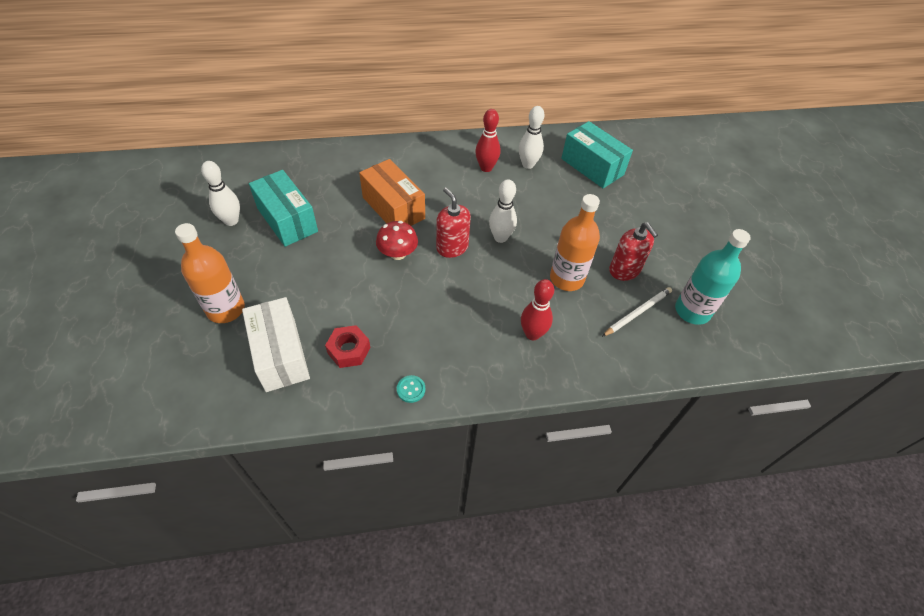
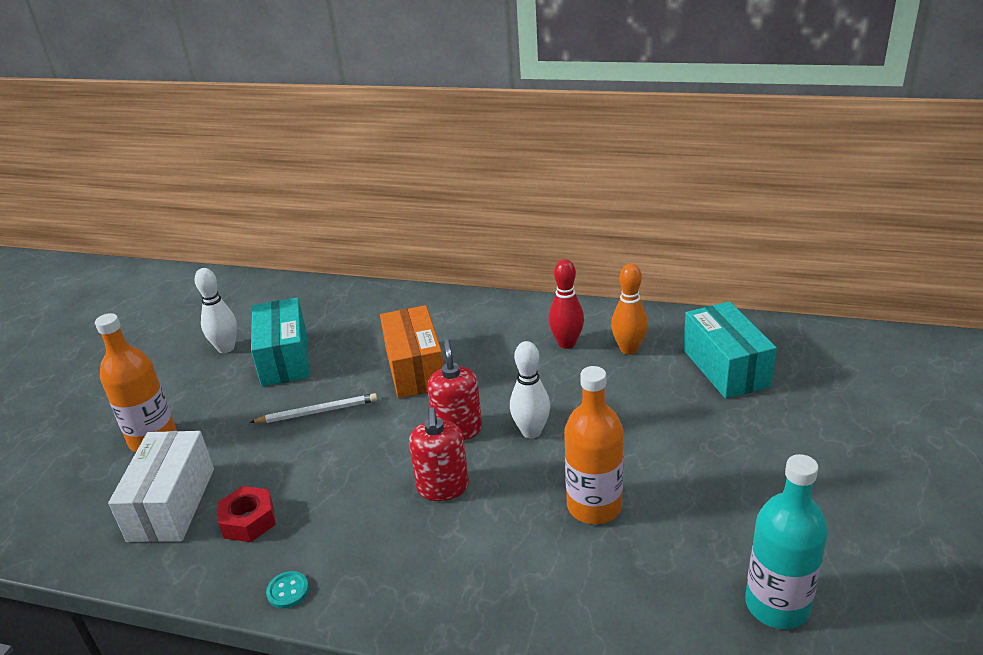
camera: 30 degrees right, 20 degrees down
(398, 253) = (384, 422): red mushroom -> none
(528, 164) = (629, 349): white bowling pin -> orange bowling pin
(532, 334) = (496, 567): red bowling pin -> none
(624, 270) = (693, 516): red soap dispenser -> red soap dispenser (443, 487)
(637, 312) = (679, 582): white pencil -> white pencil (317, 412)

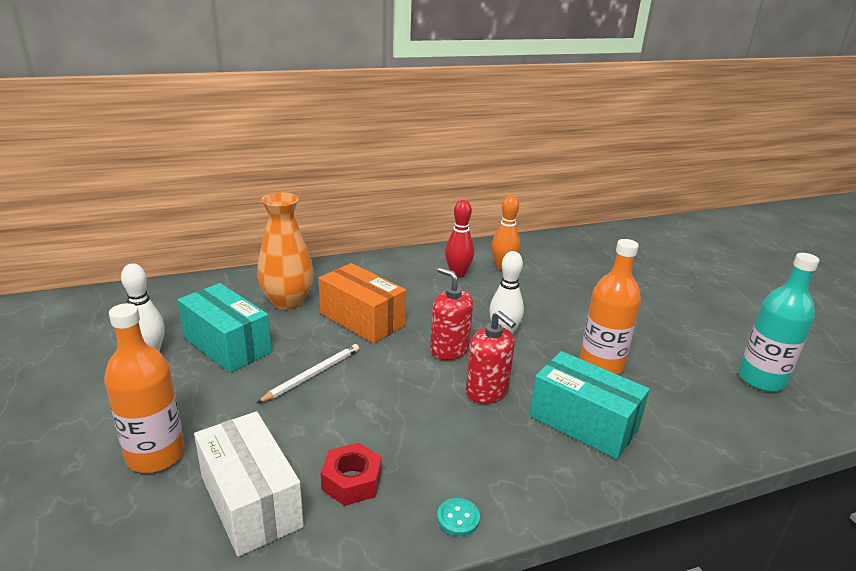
camera: 40 degrees left, 5 degrees down
(372, 328) = (287, 302): none -> orange vase
(725, 367) = (573, 263): turquoise box -> turquoise box (583, 422)

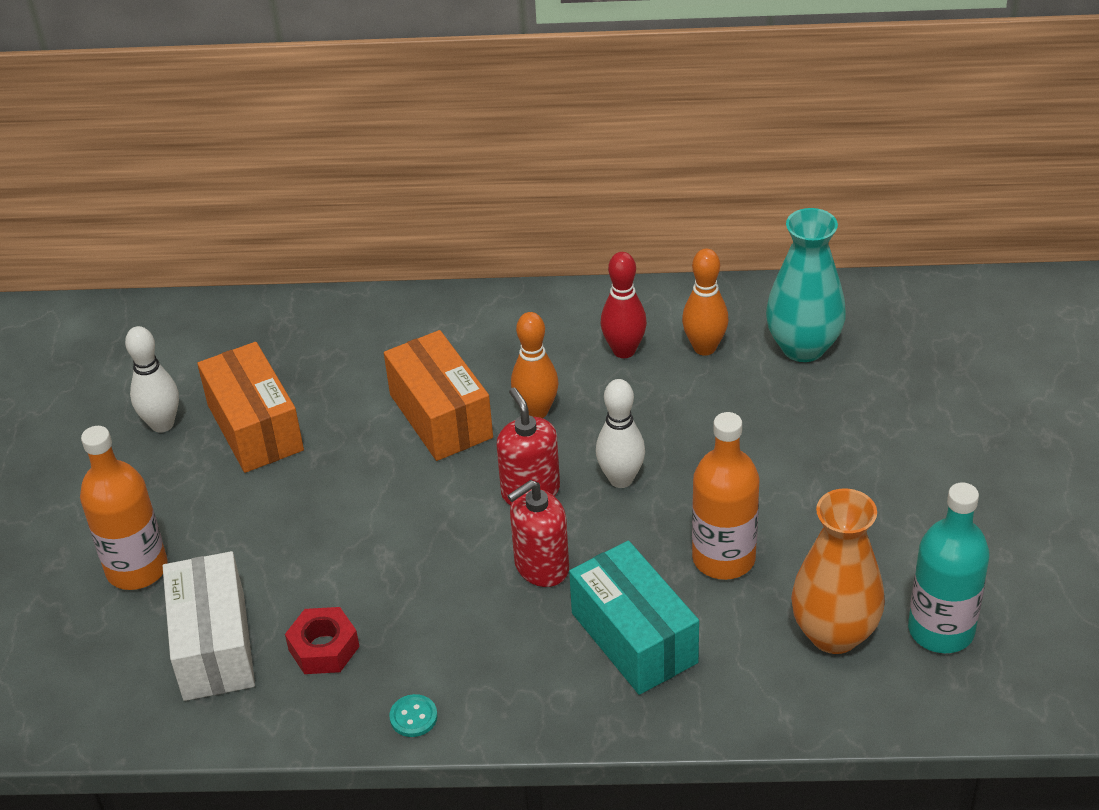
camera: 25 degrees right, 15 degrees up
(227, 345) = (255, 427): turquoise box -> orange box
(287, 302) = (356, 365): orange vase -> orange vase (834, 634)
(312, 375) = (339, 496): white pencil -> none
(424, 308) = (536, 411): none -> orange bowling pin
(487, 391) = (541, 566): red soap dispenser -> red soap dispenser turned 75 degrees clockwise
(556, 261) = (803, 347): none -> turquoise vase

